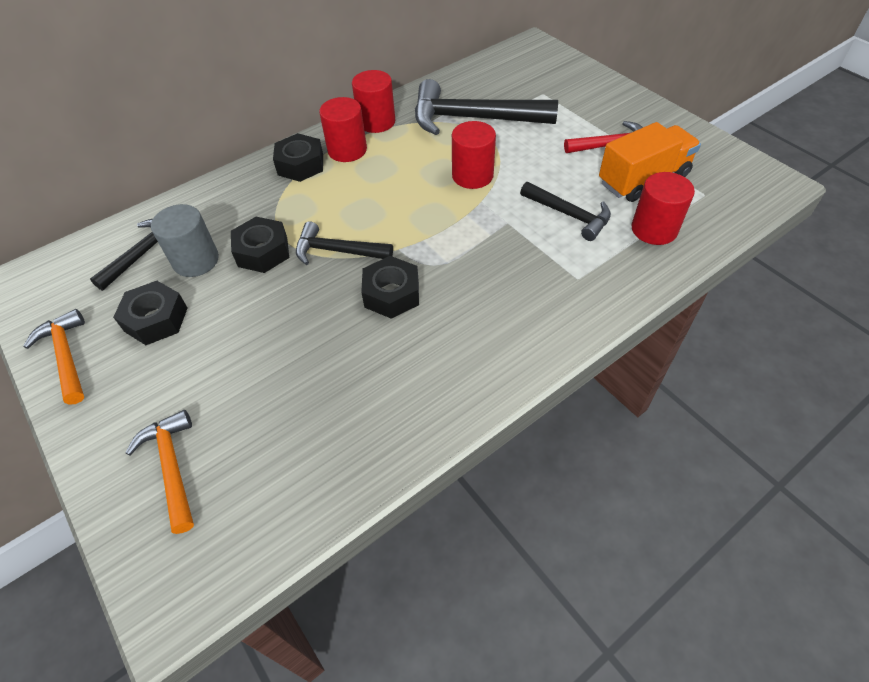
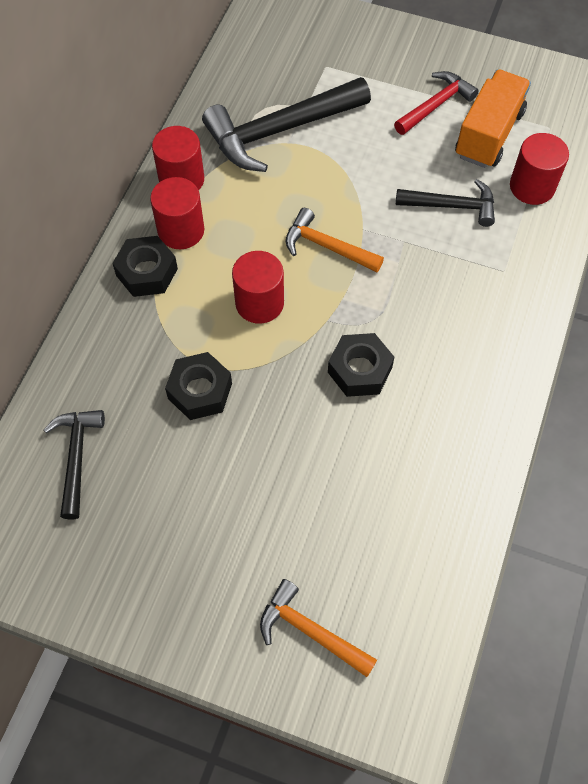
camera: 35 degrees left, 10 degrees up
(67, 356) = (110, 600): orange hammer -> orange hammer (327, 246)
(156, 319) = (162, 516): black nut -> none
(196, 260) = (140, 436): grey cylinder -> none
(337, 251) = (272, 352): black hammer -> none
(472, 175) = (332, 203): red cylinder -> red cylinder (259, 303)

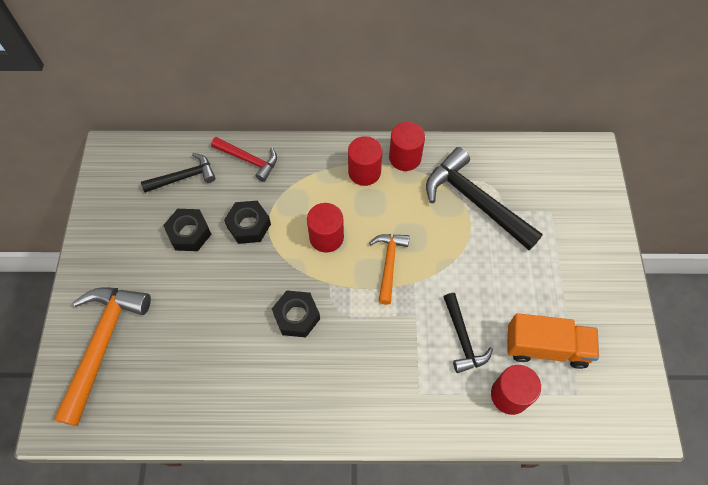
camera: 70 degrees right, 0 degrees up
(147, 272) = (324, 165): black nut -> black nut (189, 233)
(311, 631) = (103, 345): orange hammer -> orange hammer, size x1.75
(436, 105) = (554, 299): red hammer -> red hammer (248, 160)

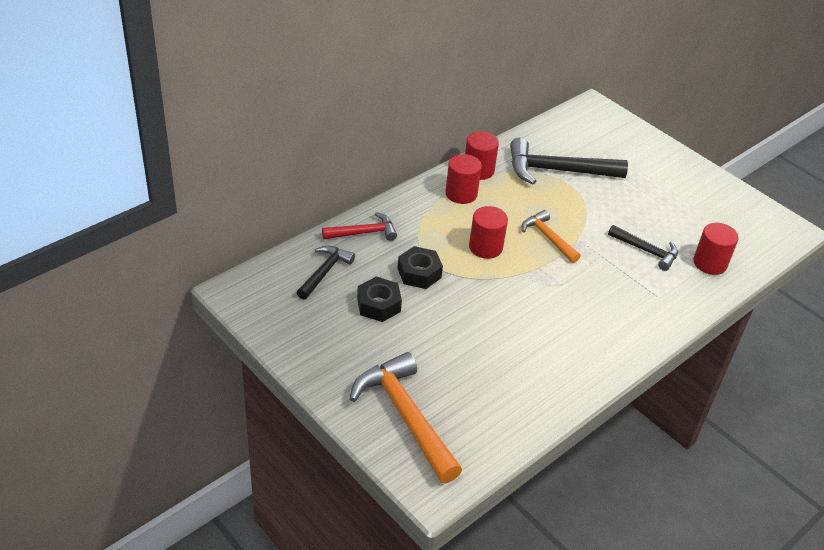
camera: 45 degrees left, 20 degrees down
(296, 316) = (527, 306): black nut -> none
(546, 347) = (698, 225): orange truck -> none

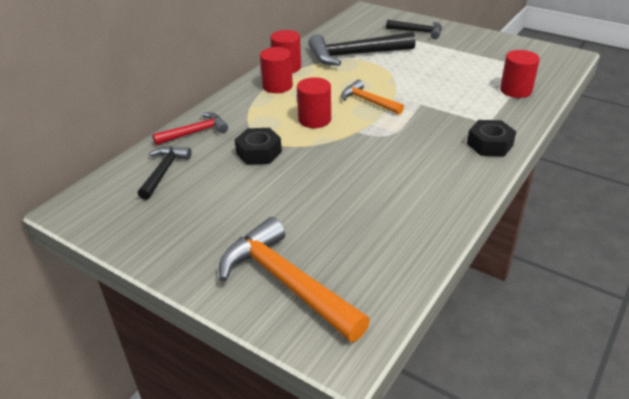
camera: 10 degrees left, 5 degrees down
(378, 305) = (226, 187): black nut -> black nut (489, 144)
(646, 251) = (457, 93): black hammer -> black hammer (418, 32)

